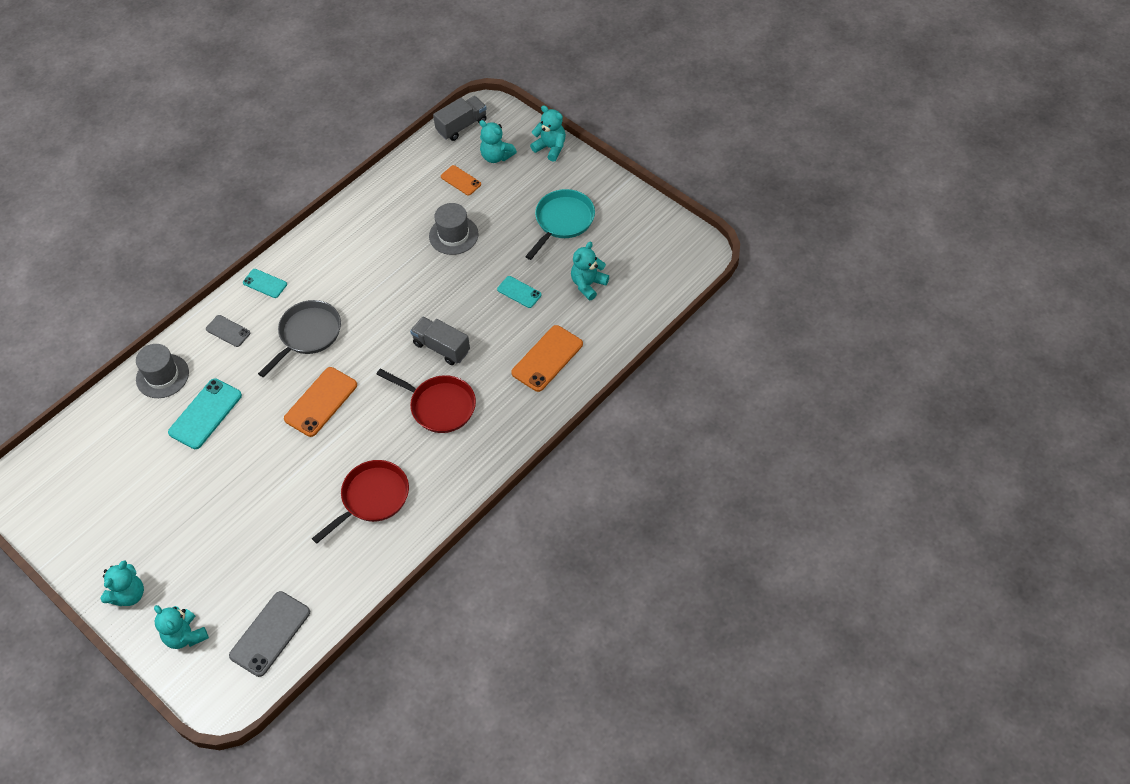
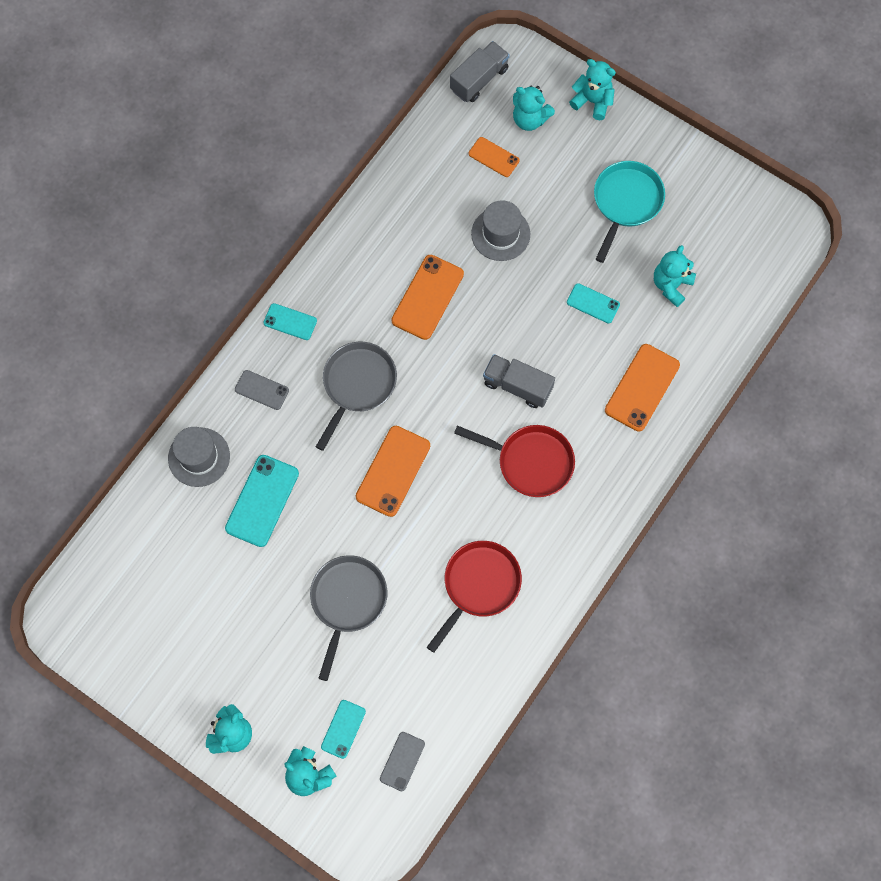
camera: 10 degrees left, 15 degrees up
(225, 601) = (343, 729): none -> turquoise phone
(256, 499) = (347, 601): none -> grey pan
(270, 633) = (402, 761): grey phone -> grey phone, size x0.59
(382, 275) = (428, 297): none -> orange phone

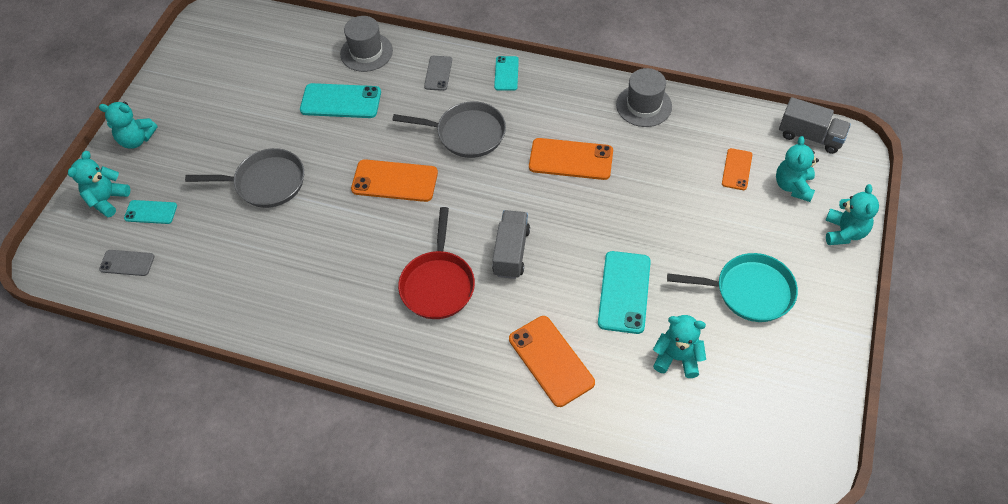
camera: 75 degrees right, 15 degrees down
(478, 585) = (303, 276): red pan -> none
(500, 234) = (660, 196): grey hat -> grey hat (644, 105)
(593, 303) = (624, 292): turquoise phone -> turquoise phone, size x1.71
(642, 387) = (551, 360): orange phone -> orange phone turned 45 degrees clockwise

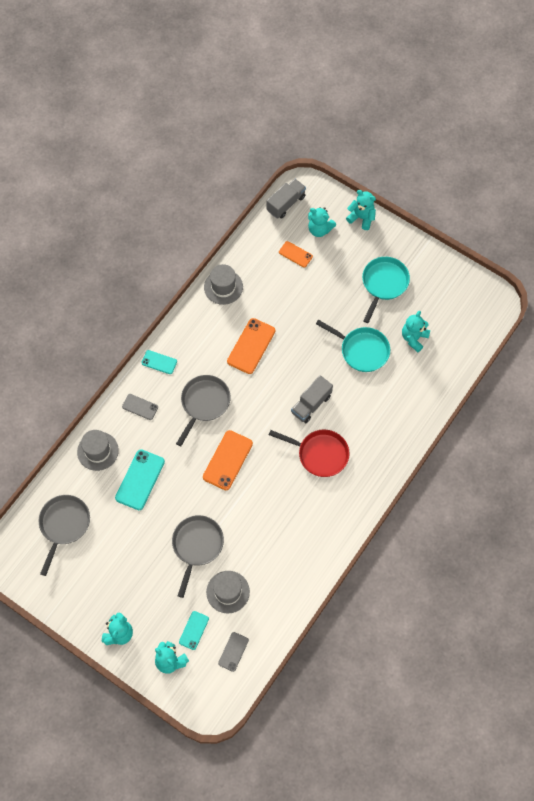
camera: 75 degrees left, 10 degrees up
(209, 233) = (228, 592): none -> grey hat
(263, 50) = (64, 525): none -> grey pan
(511, 252) = (311, 404): grey truck -> grey truck turned 75 degrees counterclockwise
(551, 360) = (394, 405): orange phone -> none
(624, 292) = (361, 350): turquoise phone -> turquoise pan

